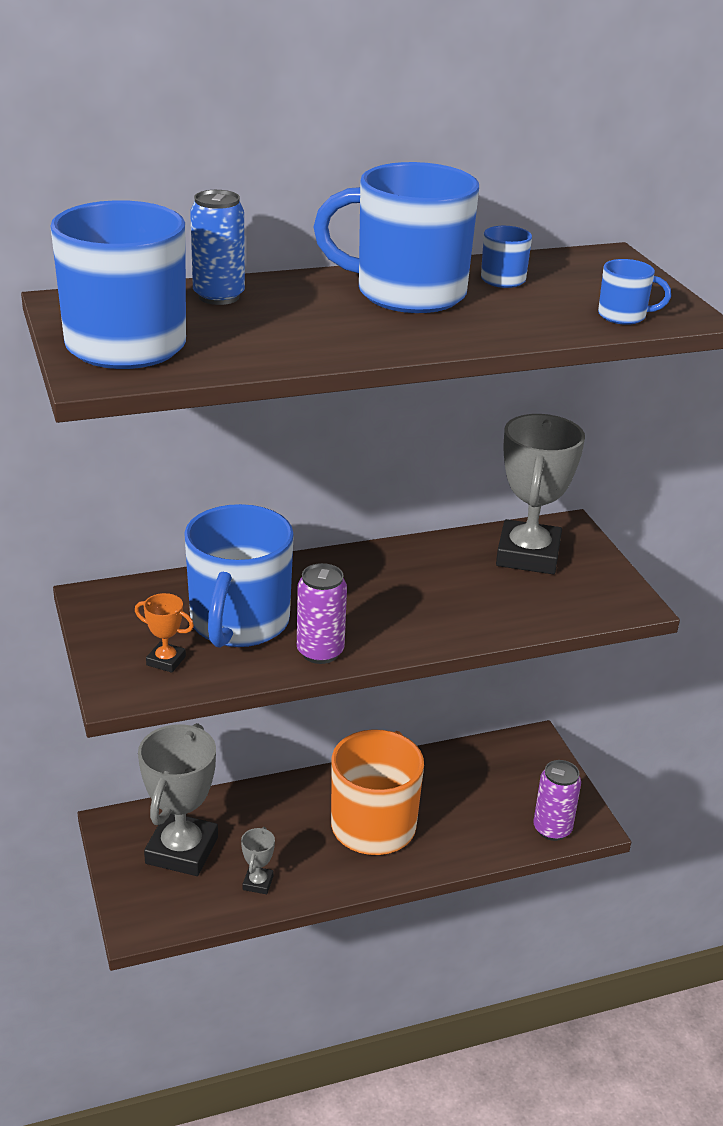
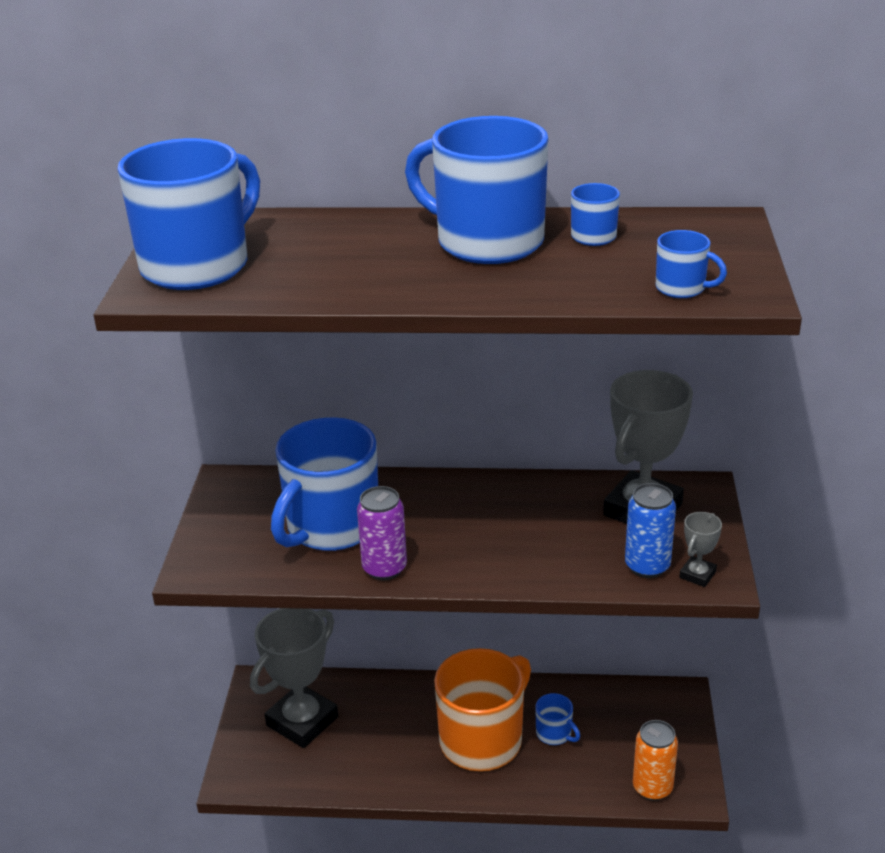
camera: 25 degrees right, 0 degrees up
(166, 661) = (249, 550): orange trophy -> none
(219, 296) = (313, 228): blue can -> blue can (647, 566)
(258, 883) = (351, 768): grey trophy -> grey trophy (697, 575)
(439, 802) = (554, 734): none -> blue mug
(552, 829) = (652, 788): purple can -> orange can

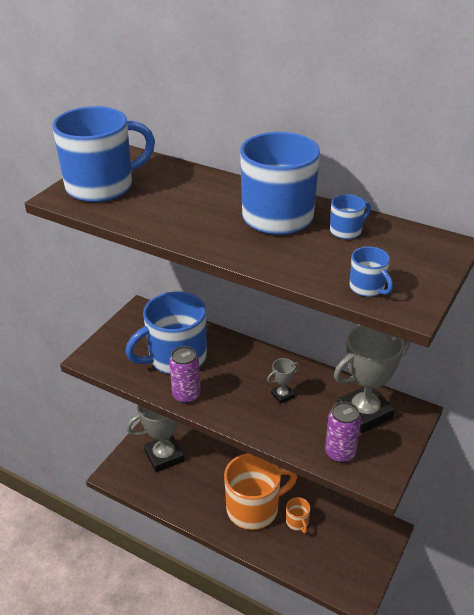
camera: 25 degrees right, 5 degrees up
(554, 734) = (297, 522): blue mug -> orange mug
(647, 566) = (340, 453): blue can -> purple can
(652, 788) = (335, 582): orange can -> none
(697, 575) = (368, 471): grey trophy -> grey trophy (282, 395)

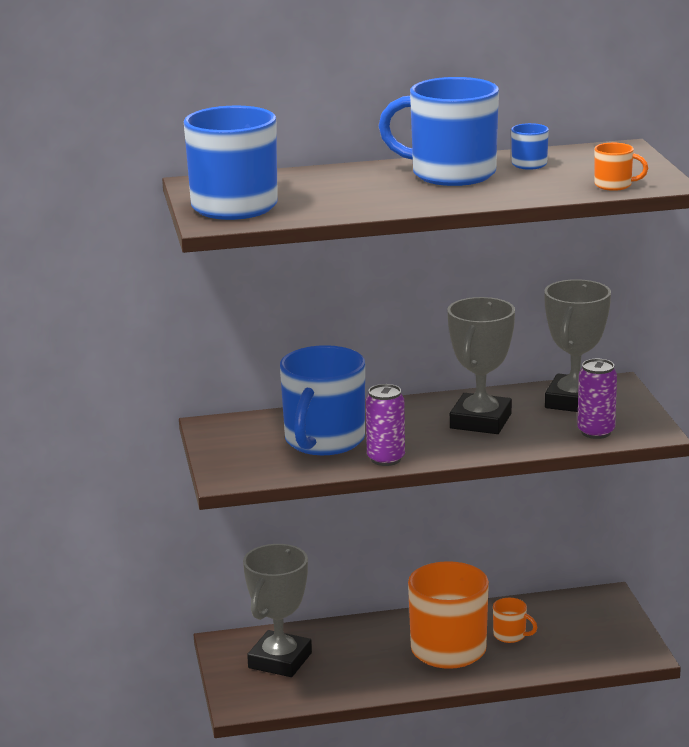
camera: 40 degrees left, 15 degrees down
(282, 395) = (480, 421): grey trophy -> grey trophy, size x2.28
(367, 288) = (614, 185): blue mug -> orange mug

